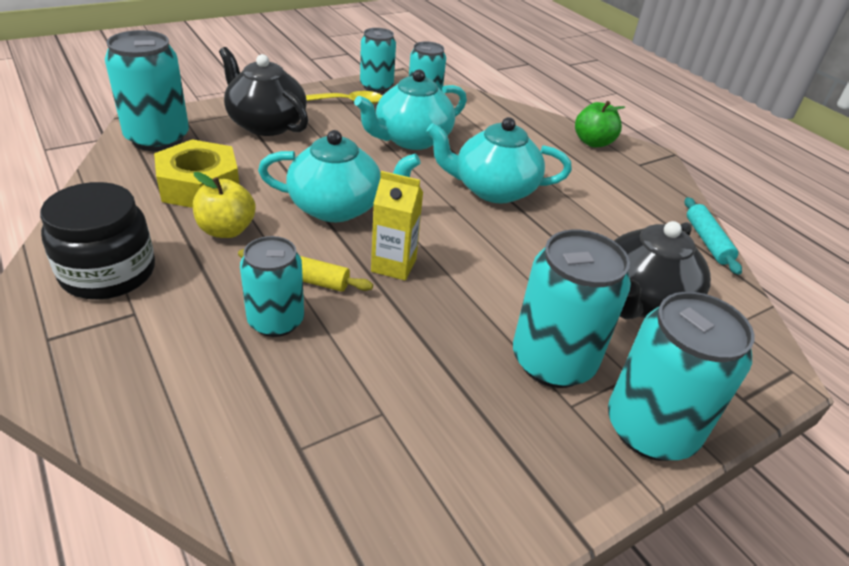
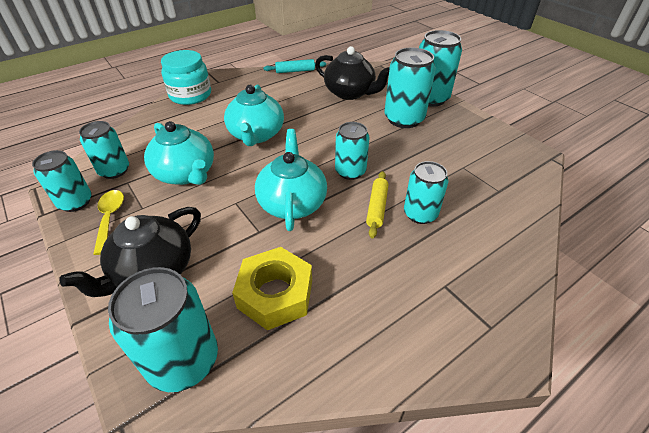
camera: 90 degrees left, 5 degrees up
(108, 272) = (411, 318): black jar -> none
(226, 230) = (336, 259): yellow apple -> none
(393, 265) = (350, 171): yellow carton -> turquoise can
(593, 142) = (190, 95): green apple -> turquoise jar

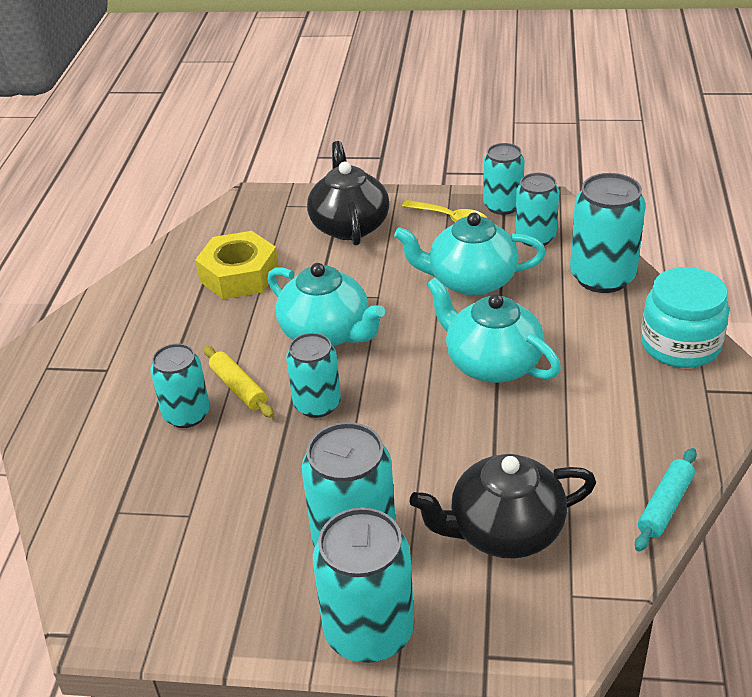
camera: 135 degrees right, 5 degrees down
(183, 360) = (248, 217): turquoise can -> turquoise can (602, 277)

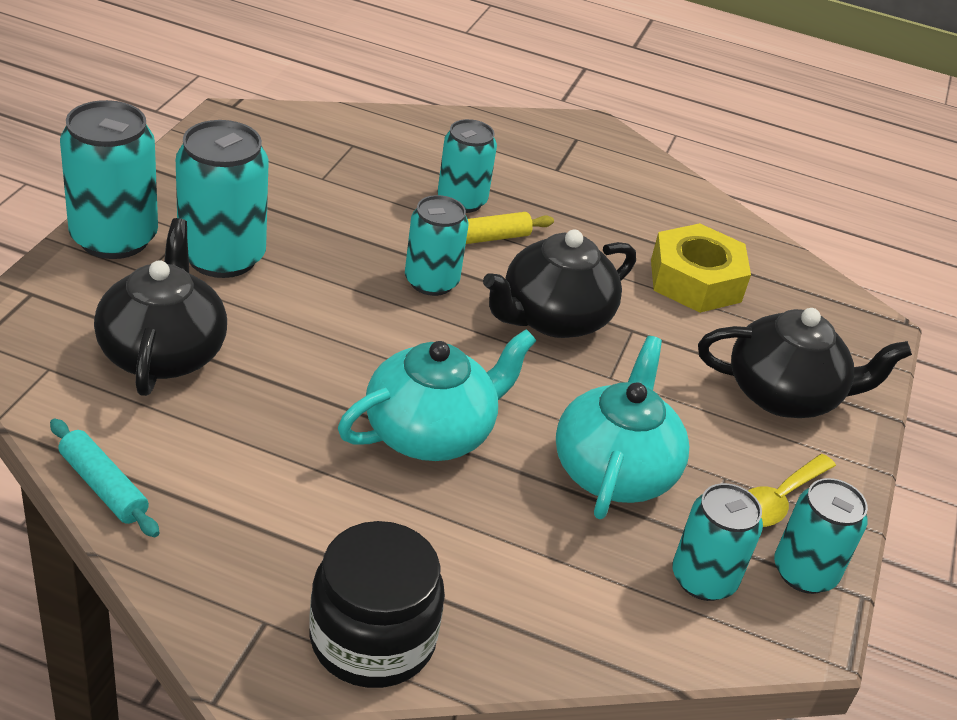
camera: 95 degrees right, 0 degrees up
(327, 333) = (553, 318): turquoise teapot -> black teapot
(602, 277) = (572, 618): turquoise can -> none
(680, 345) = (372, 639): turquoise jar -> black jar

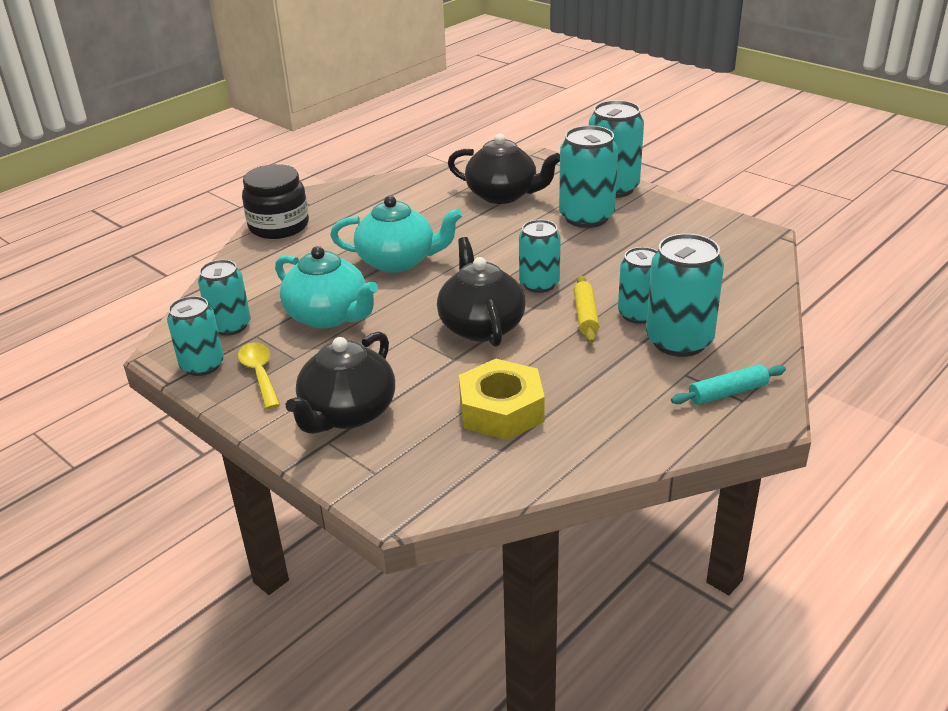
camera: 120 degrees right, 5 degrees down
(103, 486) = (413, 177): turquoise rolling pin -> turquoise rolling pin (727, 393)
(431, 432) = (398, 261): turquoise teapot -> turquoise teapot turned 75 degrees counterclockwise
(500, 173) = (679, 341): none -> turquoise can

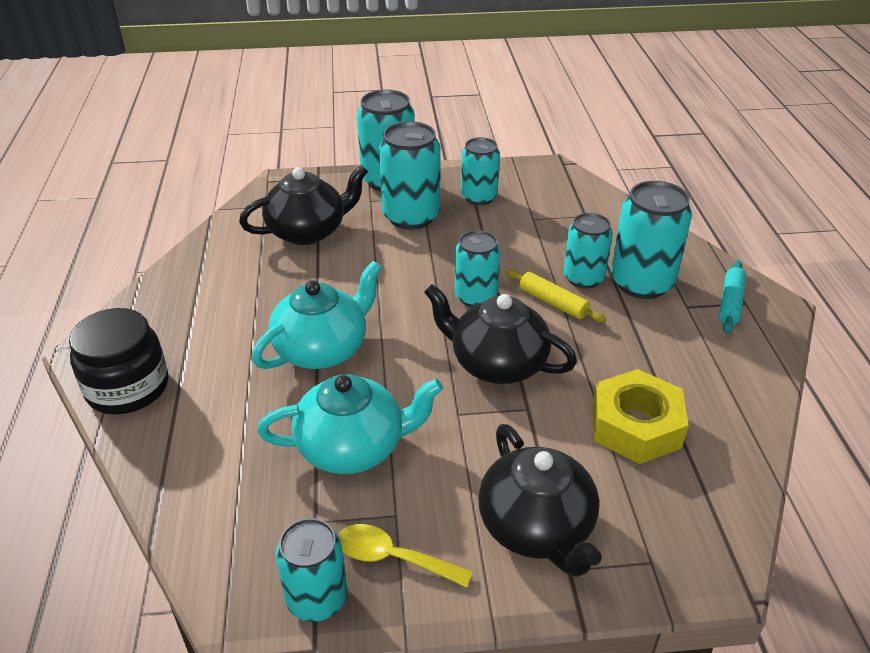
camera: 50 degrees left, 5 degrees up
(230, 326) = (269, 532): turquoise can -> turquoise can (479, 197)

